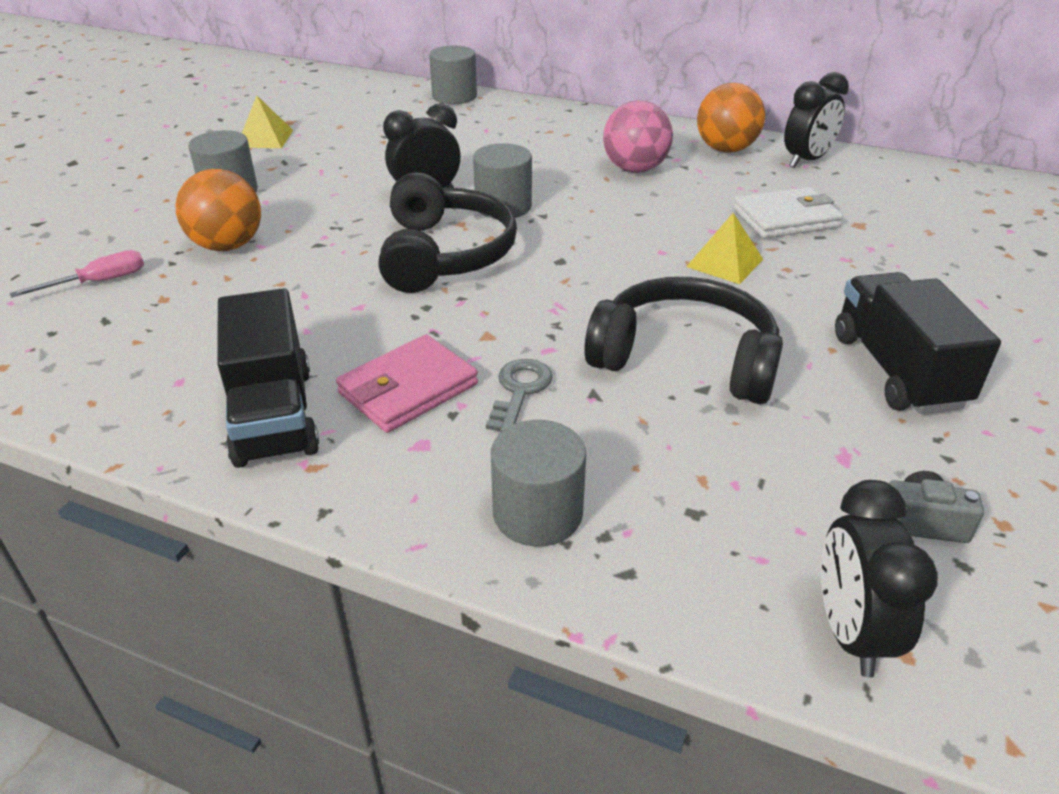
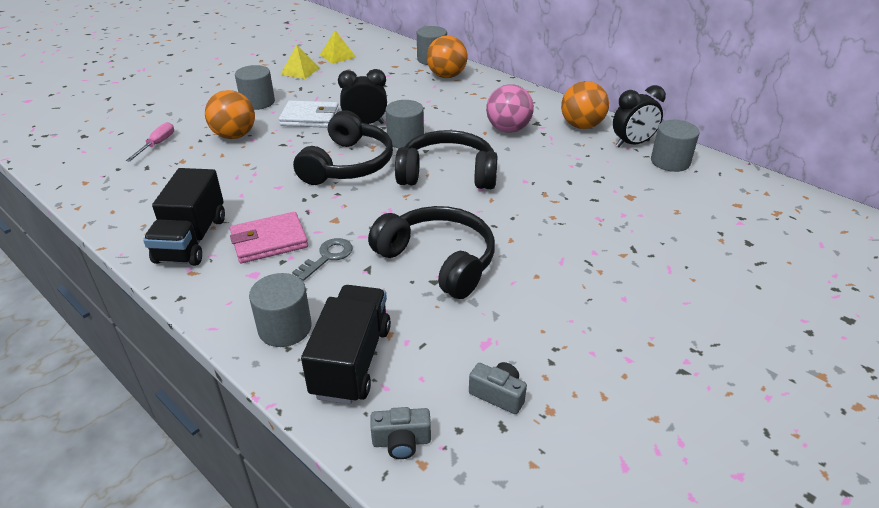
camera: 20 degrees right, 0 degrees up
(99, 282) = (157, 144): pink screwdriver -> pink screwdriver turned 60 degrees counterclockwise
(493, 115) = (446, 76): none -> orange ball
(601, 240) = (447, 174): none -> black headphones
(725, 263) = (514, 204): yellow pyramid -> yellow pyramid (338, 56)
(786, 218) = (581, 182): white wallet -> white wallet (310, 118)
(850, 632) = (401, 441): black clock -> grey camera
(869, 174) = (670, 162): none -> grey cylinder
(897, 370) = (567, 299): black truck -> black truck (352, 361)

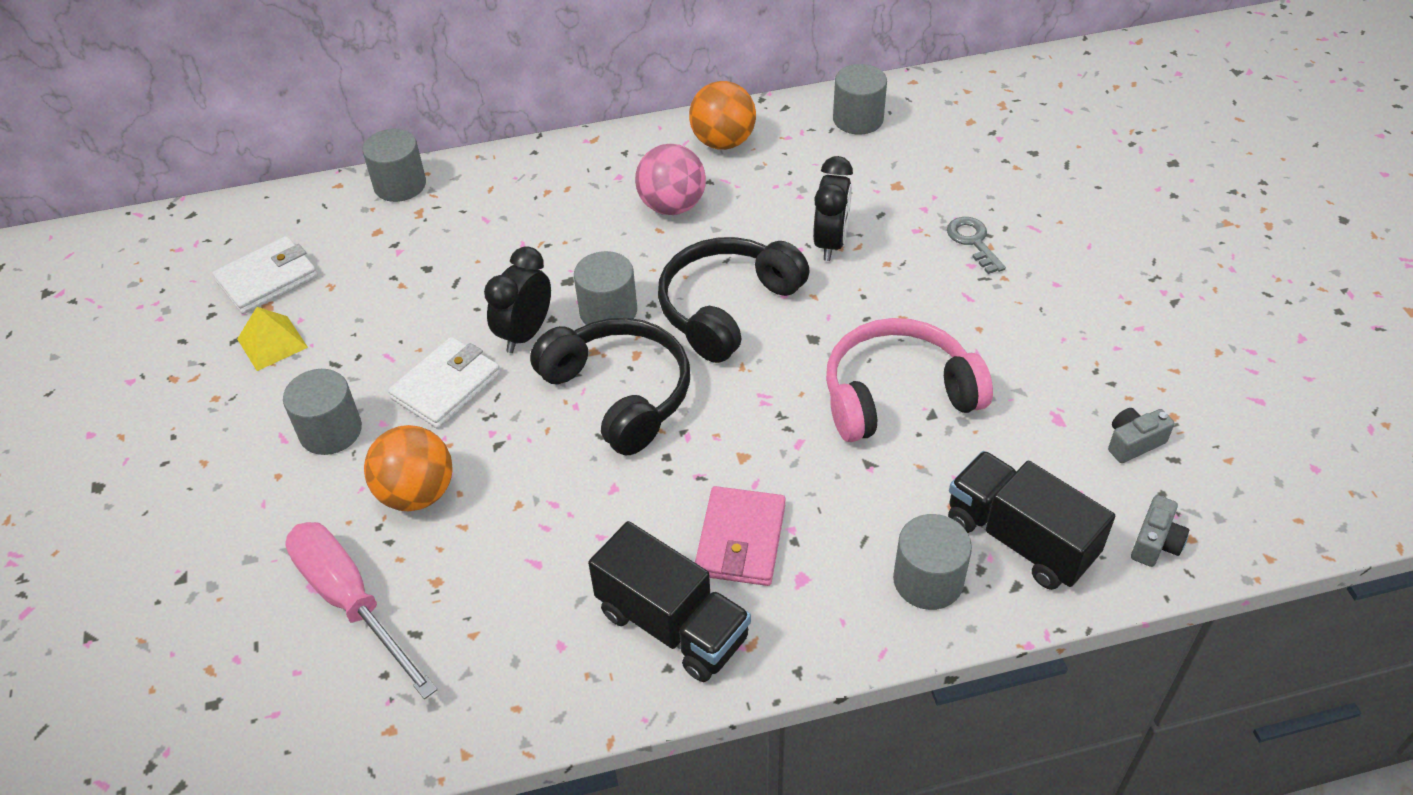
camera: 55 degrees left, 10 degrees up
(157, 144) = (351, 602): pink screwdriver -> pink screwdriver, size x1.86
(328, 257) = (818, 492): grey key -> grey key (973, 241)
(338, 56) = (267, 279): yellow pyramid -> white wallet
(438, 260) = (897, 394): black headphones -> pink headphones
(446, 76) = (469, 194): orange ball -> none
(632, 144) = (798, 125): black clock -> black clock (830, 243)

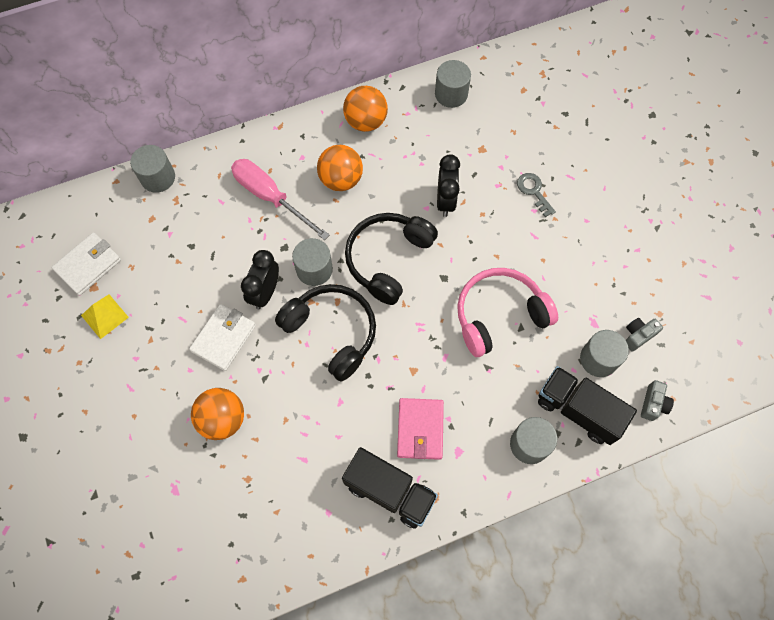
camera: 10 degrees left, 20 degrees up
(330, 431) = (159, 379): grey cylinder -> grey cylinder (598, 359)
(351, 602) = (200, 499): pink screwdriver -> pink screwdriver (270, 197)
(672, 206) = (341, 179): pink ball -> orange ball

